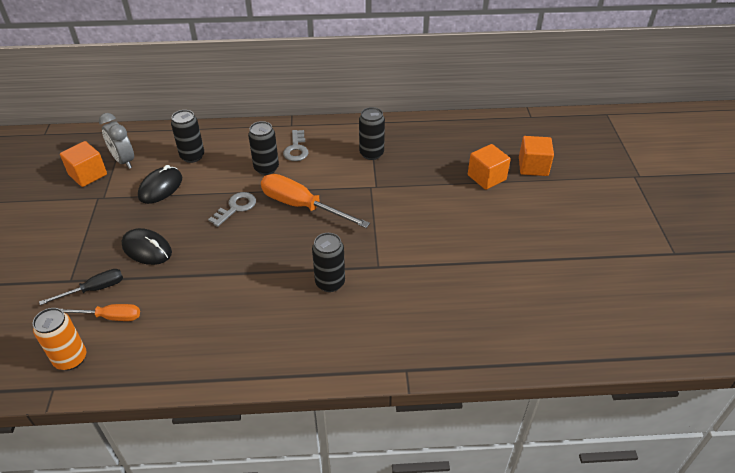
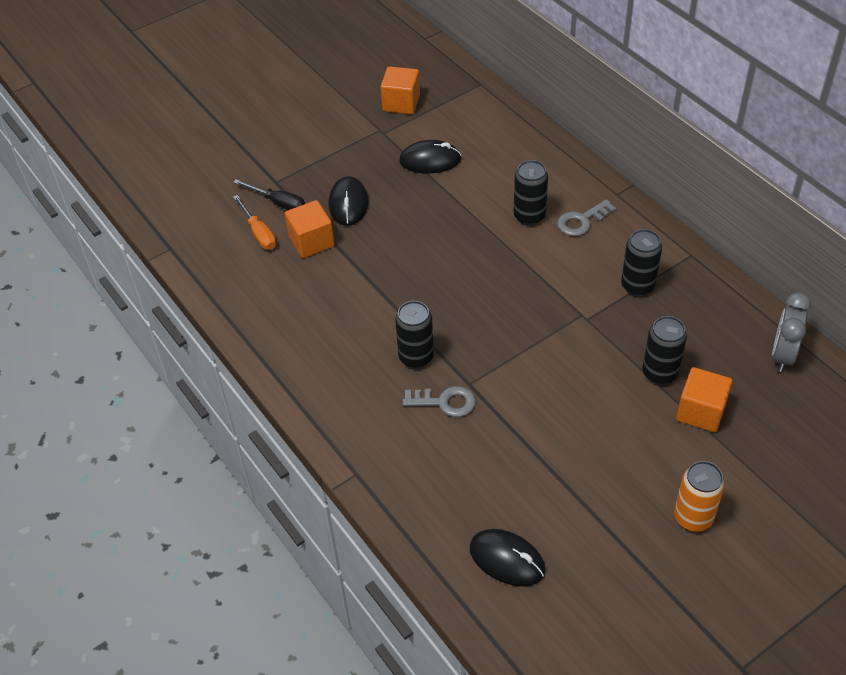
camera: 60 degrees right, 5 degrees up
(71, 359) = (202, 239): orange can -> orange can (693, 517)
(124, 161) = (441, 112): grey clock -> grey clock (782, 355)
(192, 156) = (493, 152): black can -> black can (659, 373)
(236, 207) = (453, 229): grey key -> grey key (445, 402)
(302, 206) = (500, 276): orange screwdriver -> none
(533, 167) = (769, 450): orange cube -> orange cube (311, 241)
(537, 320) = (507, 559): none -> black mouse

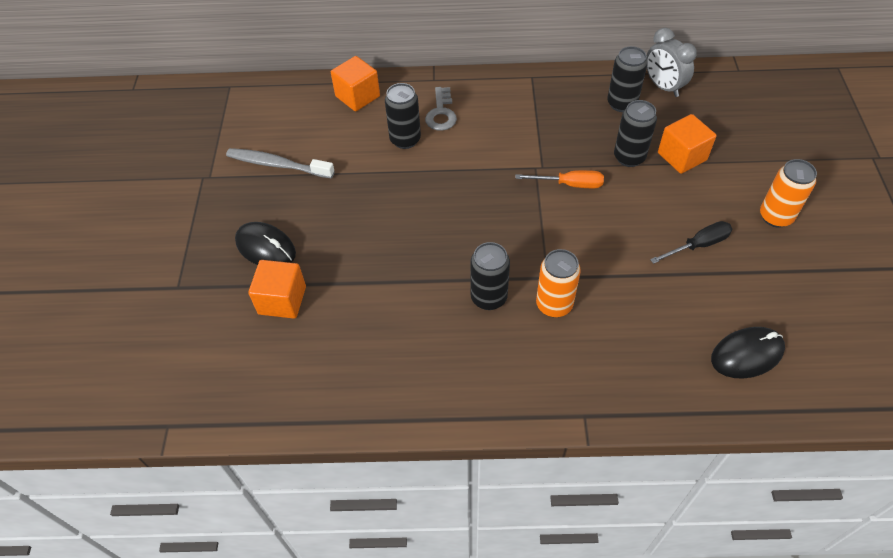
camera: 55 degrees left, 5 degrees up
(258, 233) = (228, 336): orange screwdriver -> orange screwdriver (569, 184)
(278, 203) = (207, 300): black screwdriver -> black screwdriver (698, 245)
(401, 103) = (189, 146): orange cube -> orange cube (357, 96)
(430, 160) = (277, 164): black mouse -> grey toothbrush
(445, 402) = (554, 305): grey key -> orange can
(637, 286) = (535, 121): black can -> black can (621, 103)

